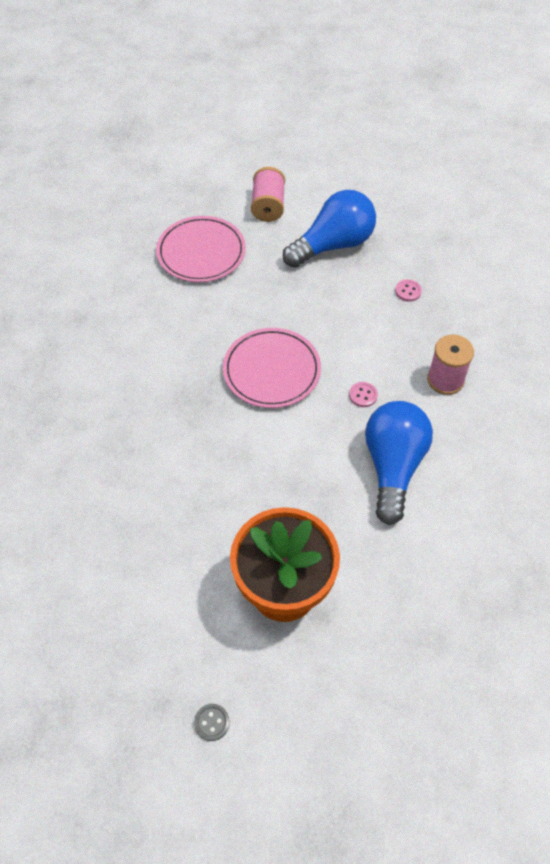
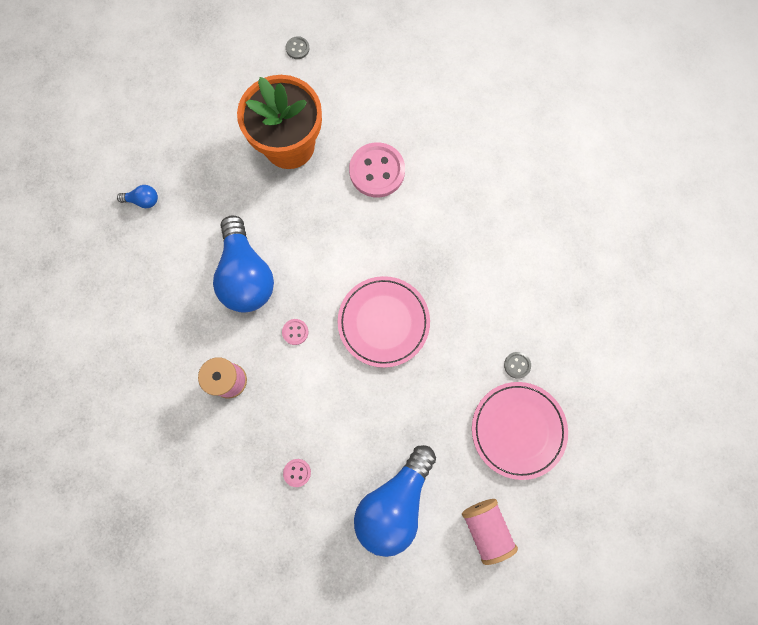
camera: 155 degrees right, 20 degrees up
(170, 294) = (517, 365): none -> grey button
(198, 515) = (377, 171): none -> pink button
(488, 597) = (143, 200): none -> blue light bulb

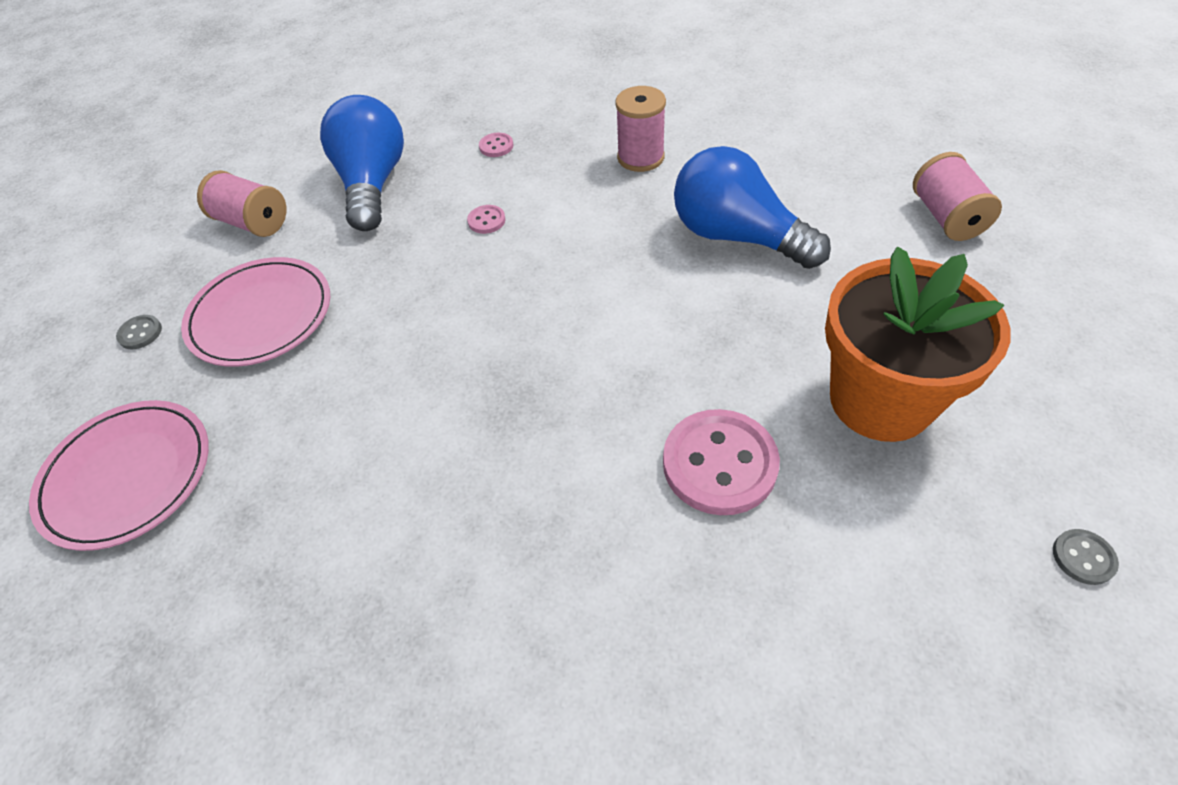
camera: 145 degrees right, 25 degrees down
(143, 200) = (946, 217): blue light bulb -> pink spool
(295, 332) = (619, 229): pink button -> pink button (486, 221)
(383, 322) = (523, 303): pink plate -> pink plate (127, 476)
(517, 365) = (302, 375): grey button -> grey button (140, 333)

